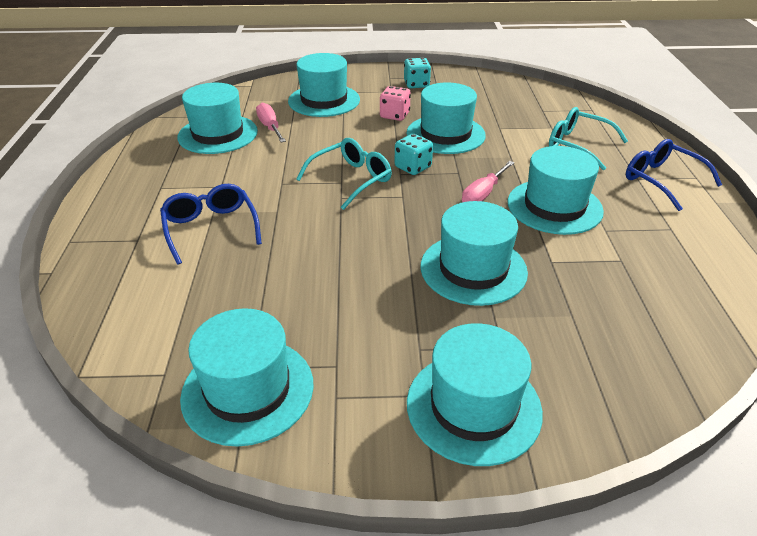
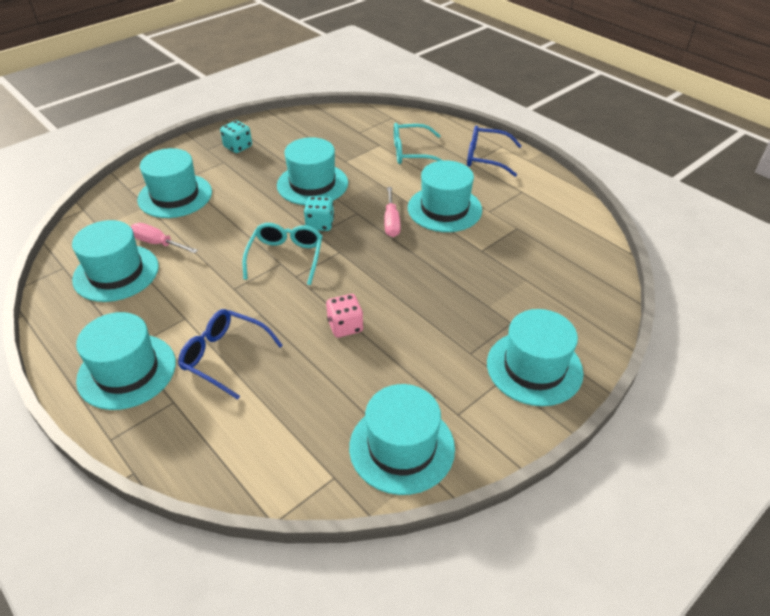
camera: 40 degrees left, 5 degrees up
(394, 115) = (253, 184): pink dice -> pink dice (345, 326)
(473, 269) = (443, 281): turquoise hat -> turquoise hat (127, 371)

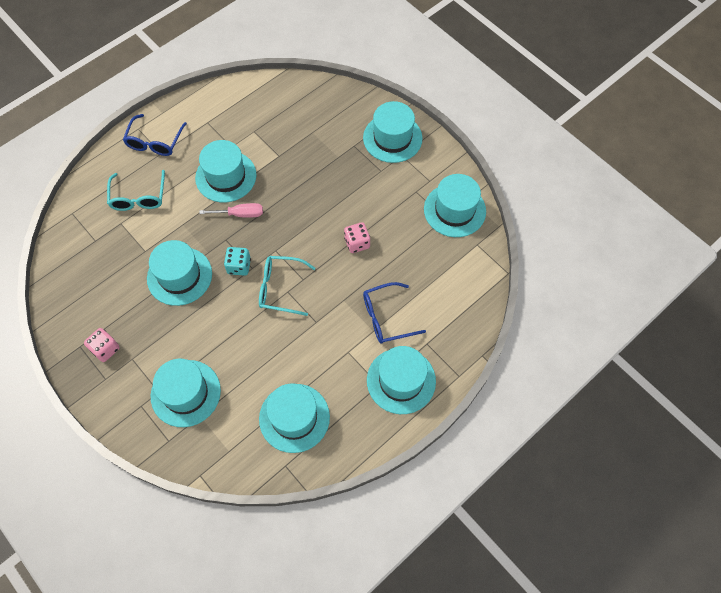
camera: 90 degrees left, 20 degrees up
(158, 243) = (256, 392): pink screwdriver -> none
(224, 356) = (386, 317): blue glasses -> blue glasses turned 45 degrees clockwise
(238, 147) = (105, 349): turquoise dice -> pink dice

